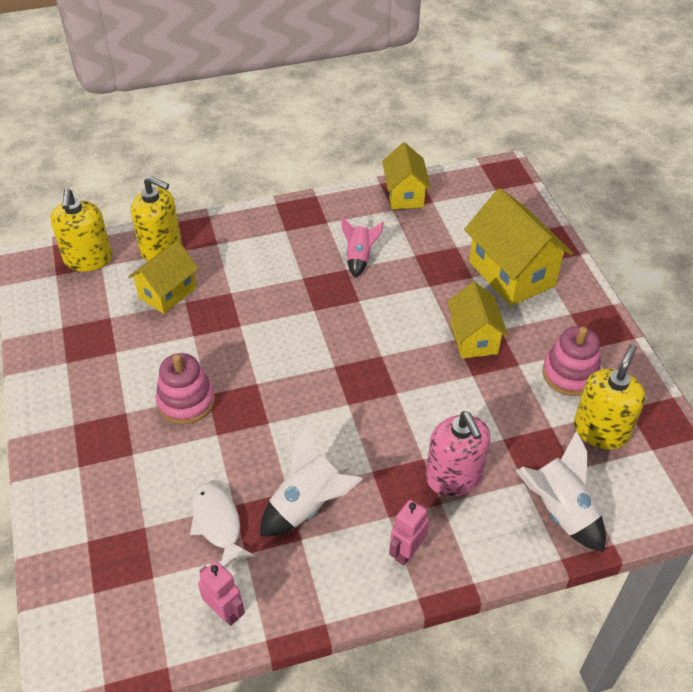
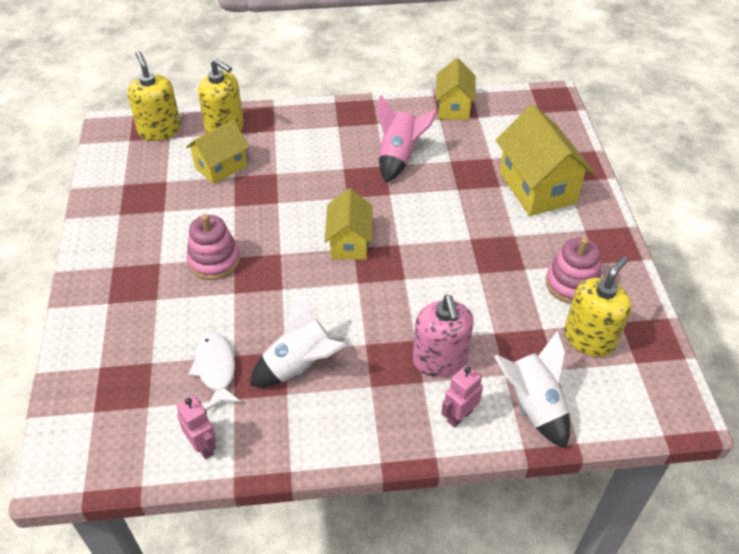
camera: 10 degrees right, 0 degrees up
(88, 259) = (160, 130): yellow soap dispenser -> yellow soap dispenser turned 150 degrees clockwise
(359, 258) = (399, 157): pink rocket -> pink rocket, size x1.51
(407, 552) = (380, 419): pink robot -> pink robot (459, 416)
(473, 338) = (488, 240): yellow house -> yellow house (349, 242)

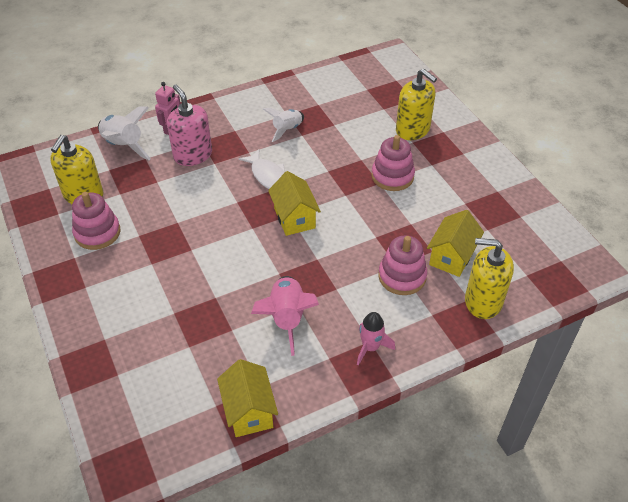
camera: 160 degrees right, 0 degrees up
(160, 130) = (543, 279): yellow soap dispenser -> yellow soap dispenser (413, 130)
(203, 446) = (320, 81): pink robot -> none
(216, 369) = (340, 115): white fish -> white fish (268, 176)
(278, 163) = (402, 276): none -> pink stacking toy
(300, 365) = (287, 129): white rocket -> white rocket, size x0.66
(340, 121) = (370, 347): none -> pink rocket
(537, 188) = (135, 321): yellow house -> none

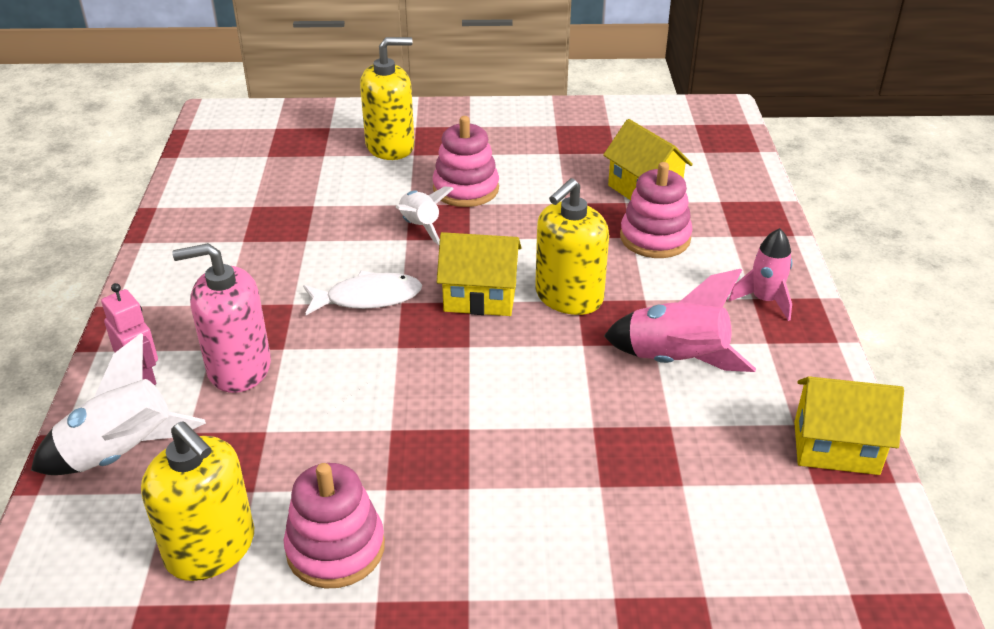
camera: 65 degrees left, 10 degrees down
(287, 129) = (279, 250): white rocket -> white rocket (420, 227)
(483, 301) = (729, 193): yellow soap dispenser -> yellow soap dispenser (568, 296)

